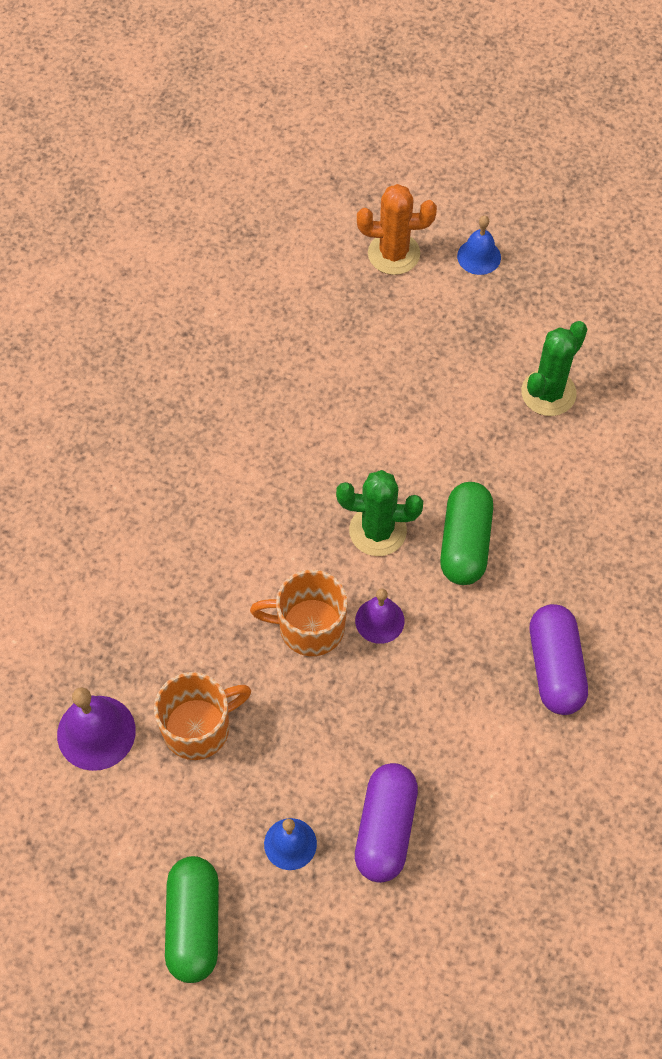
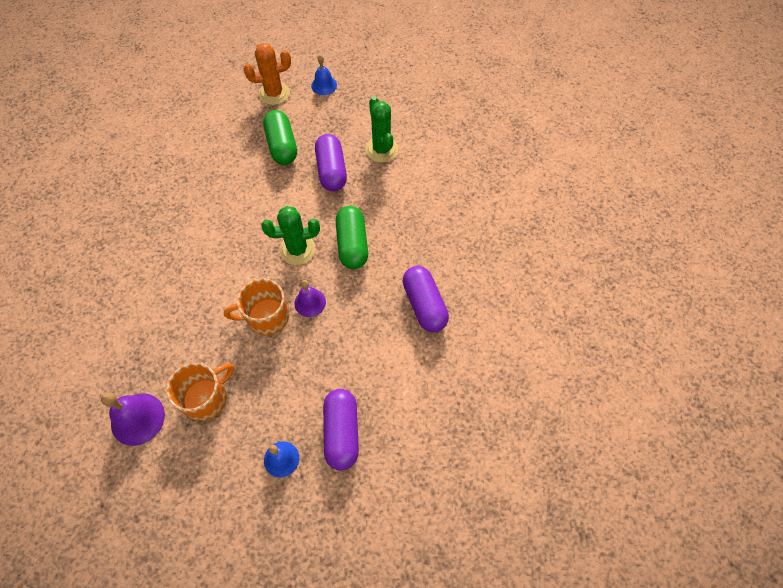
camera: 15 degrees left, 0 degrees up
(194, 924) = (226, 532): green capsule -> green capsule (282, 146)
(459, 411) = (331, 170): none -> purple capsule
(548, 393) = (381, 149): green cactus -> green cactus turned 45 degrees counterclockwise

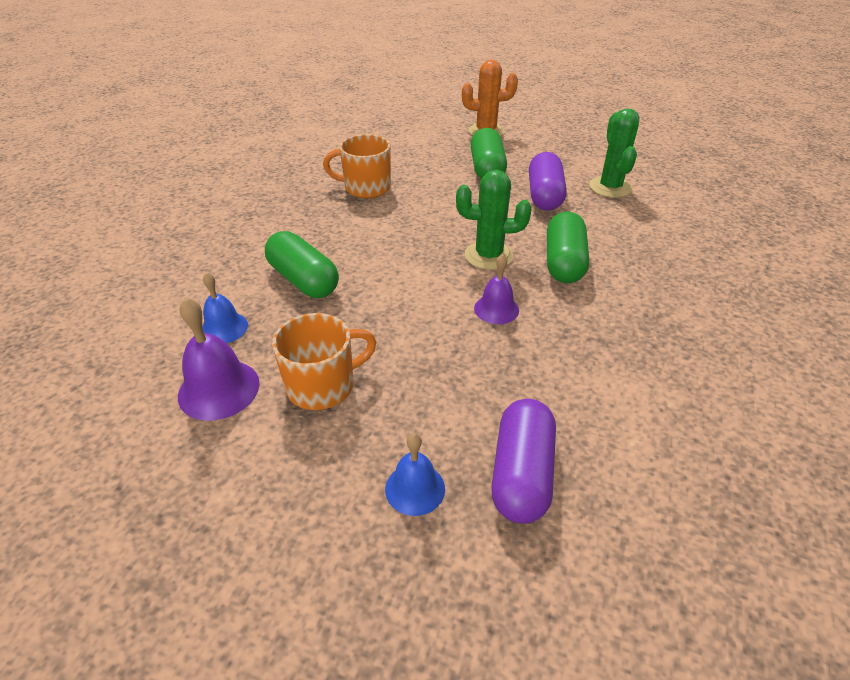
camera: 15 degrees right, 20 degrees down
(166, 306) = (303, 280): none -> green capsule
(266, 317) = (432, 313): orange mug -> orange mug (366, 188)
(324, 85) = (544, 132): blue bell -> blue bell (224, 328)
(424, 305) = (666, 340): purple capsule -> none

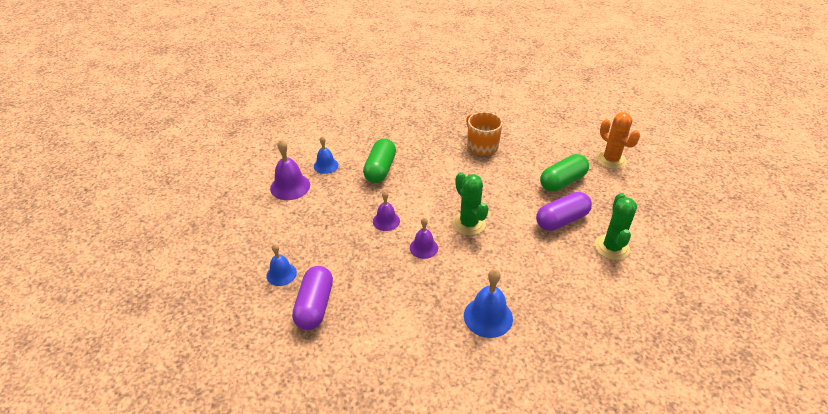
camera: 55 degrees right, 0 degrees up
(323, 385) = (317, 215): orange mug -> none
(413, 319) = (386, 221): none -> purple bell
(521, 474) = (314, 306): purple capsule -> purple capsule turned 60 degrees counterclockwise
(563, 262) = (495, 258): green capsule -> none
(610, 187) = (612, 247): green cactus -> green cactus turned 45 degrees counterclockwise
(655, 311) = (488, 317): none -> blue bell

